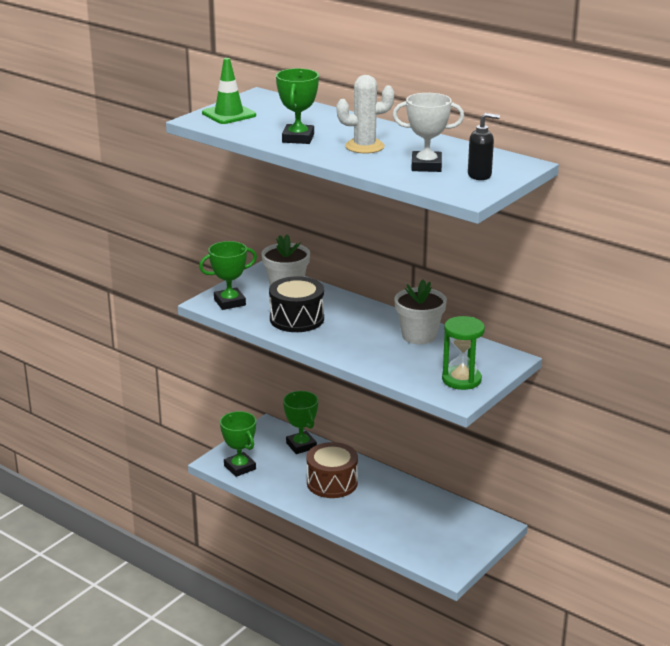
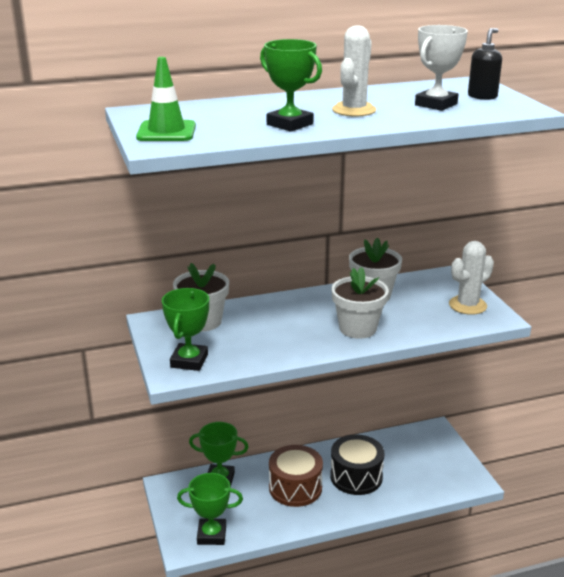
camera: 55 degrees left, 0 degrees up
(297, 319) = (271, 338): black drum -> black drum (356, 477)
(356, 346) = (358, 328): none -> white flower pot
(461, 380) = (467, 305): green hourglass -> white cactus

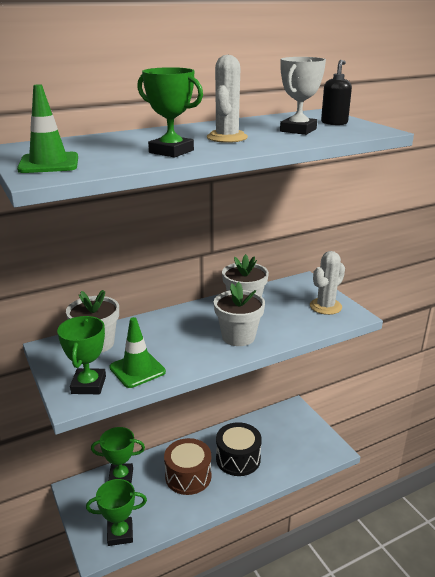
camera: 10 degrees left, 0 degrees up
(241, 351) = (137, 370): none -> green traffic cone

